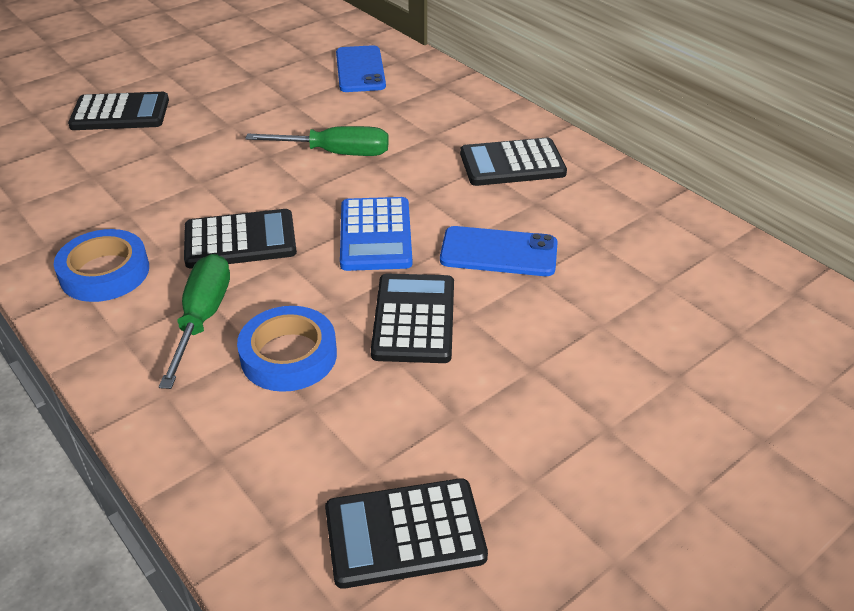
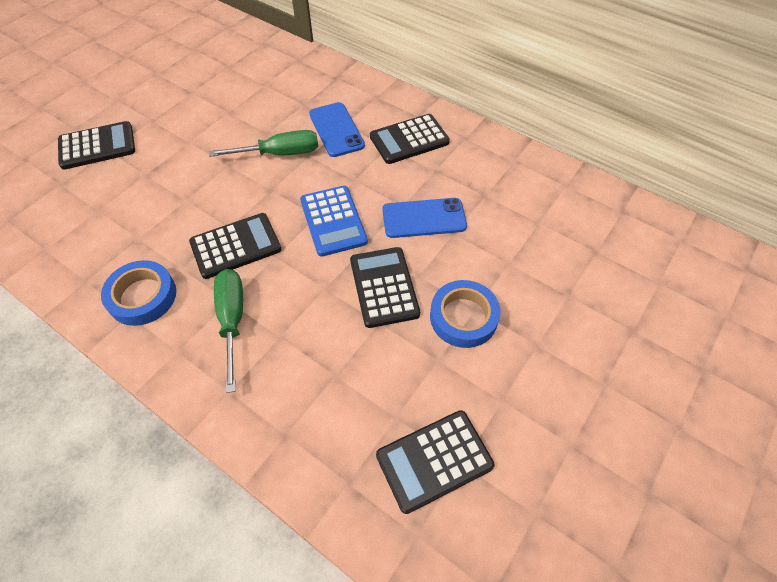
camera: 15 degrees left, 15 degrees up
(288, 355) = (307, 338): blue tape -> blue tape (463, 317)
(360, 70) = (271, 73): blue phone -> blue phone (336, 130)

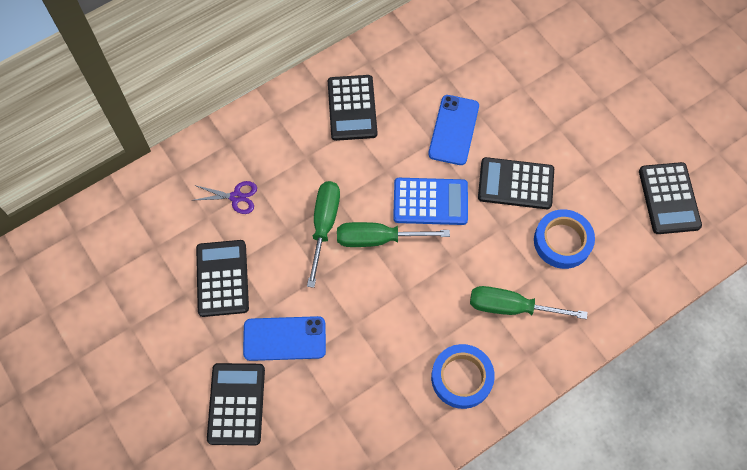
camera: 70 degrees left, 10 degrees up
(236, 246) = (430, 289): black calculator -> black calculator (222, 278)
(279, 193) = (378, 239): none -> green screwdriver
(288, 95) = (236, 197): none -> purple scissors
(336, 130) = (311, 166): blue phone -> blue phone (284, 339)
(463, 317) = (562, 138): blue tape -> blue tape (562, 241)

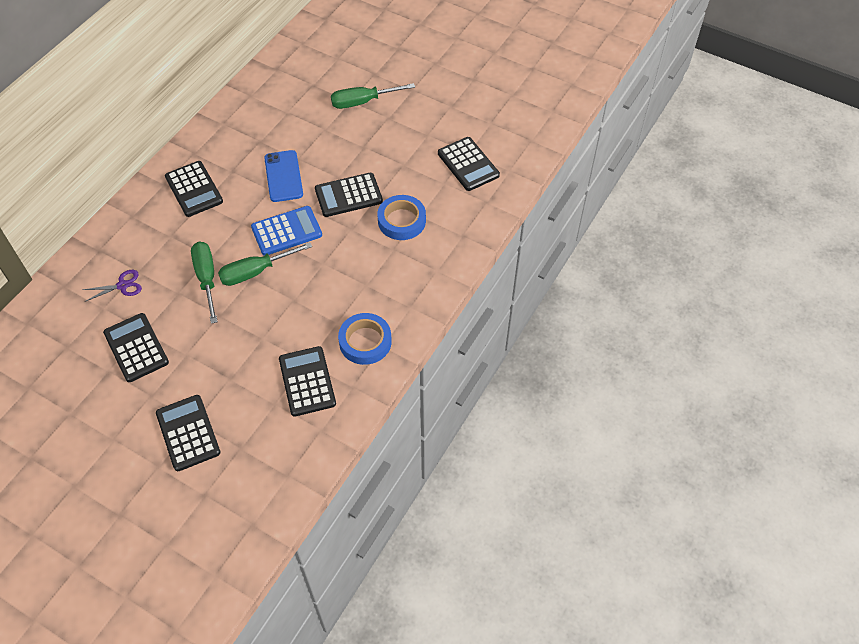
camera: 25 degrees left, 10 degrees down
(284, 339) = (208, 370): blue phone -> none
(381, 399) = (307, 381): none -> black calculator
(512, 307) = (383, 279): green screwdriver -> green screwdriver (363, 102)

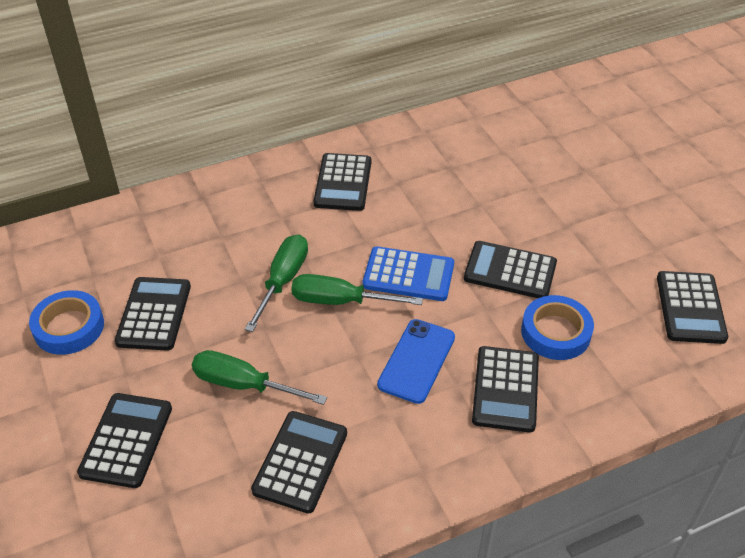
camera: 35 degrees right, 10 degrees down
(122, 285) = (194, 243): purple scissors -> none
(283, 176) = (449, 214): blue phone -> blue phone (417, 361)
(363, 102) = (601, 178): green screwdriver -> green screwdriver (244, 385)
(365, 342) = (405, 454): blue tape -> blue tape (69, 327)
(395, 272) = (505, 389): none -> black calculator

